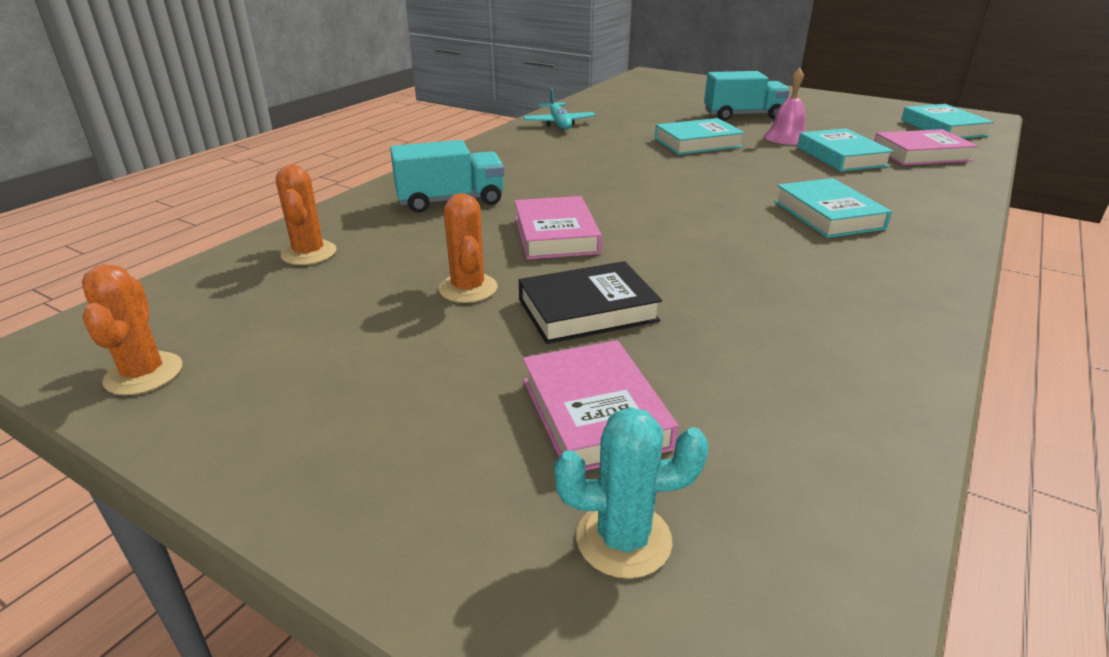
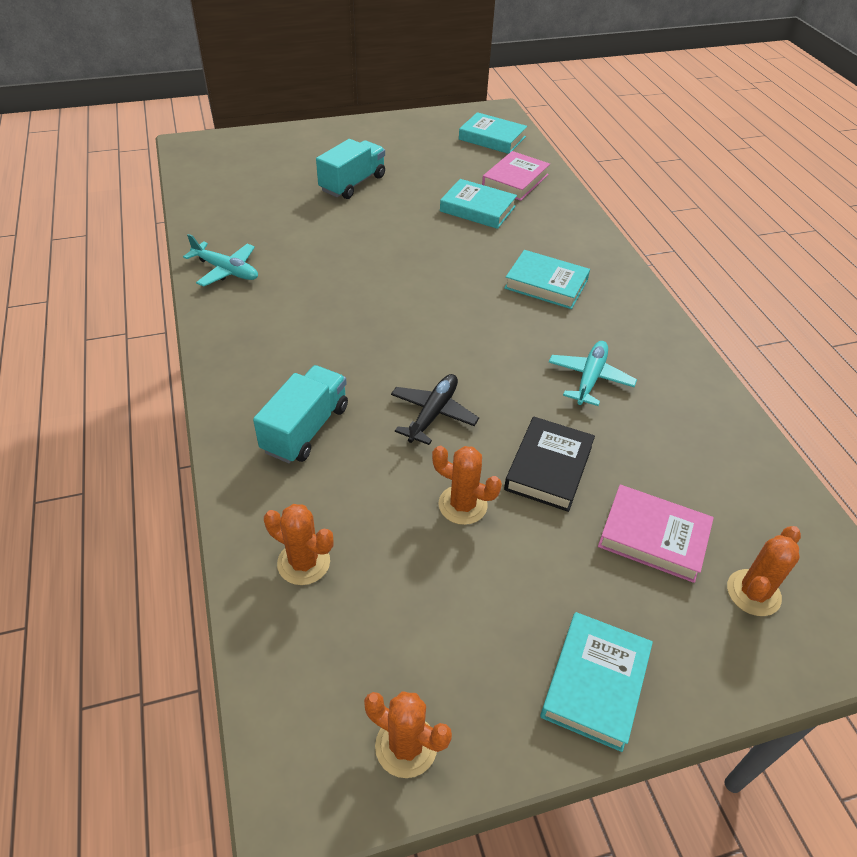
camera: 50 degrees left, 15 degrees up
(556, 235) = (433, 413): pink book -> black plane
(623, 539) = (753, 593): turquoise cactus -> orange cactus
(697, 143) = (370, 241): turquoise book -> turquoise book (595, 683)
(755, 283) = (590, 378): none -> turquoise plane
(786, 137) = (418, 201): pink bell -> none

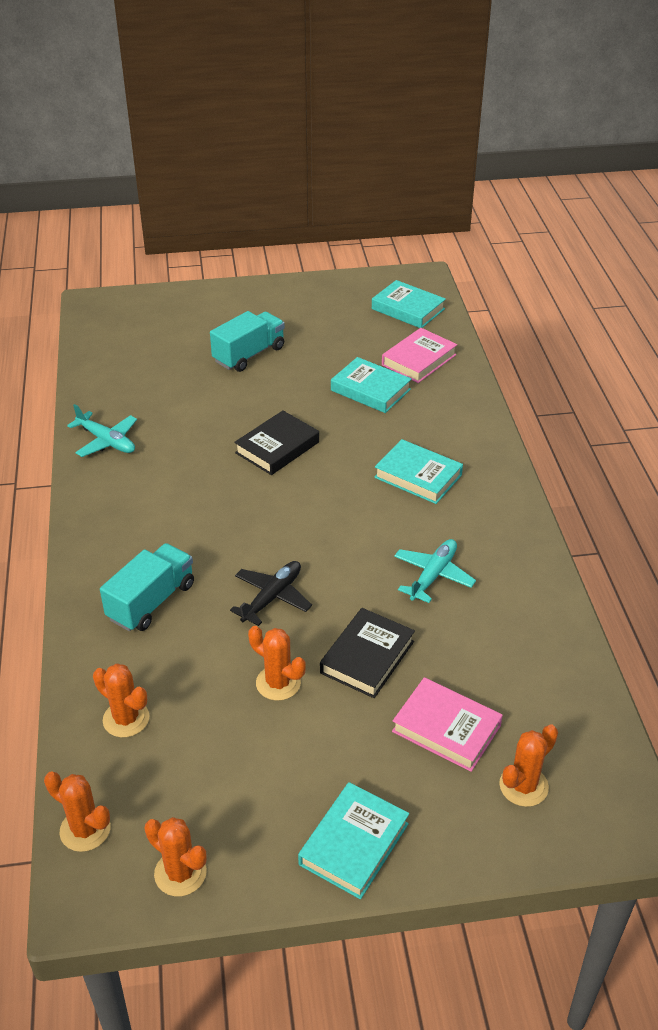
camera: 10 degrees right, 5 degrees down
(281, 704) = (85, 829): none -> orange cactus
(401, 266) = (277, 447): none -> black book

